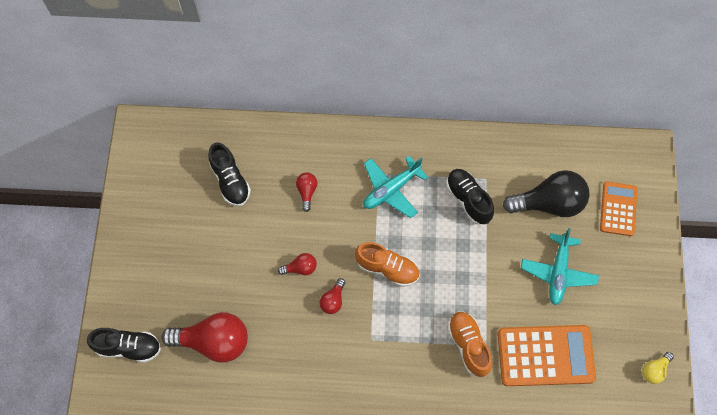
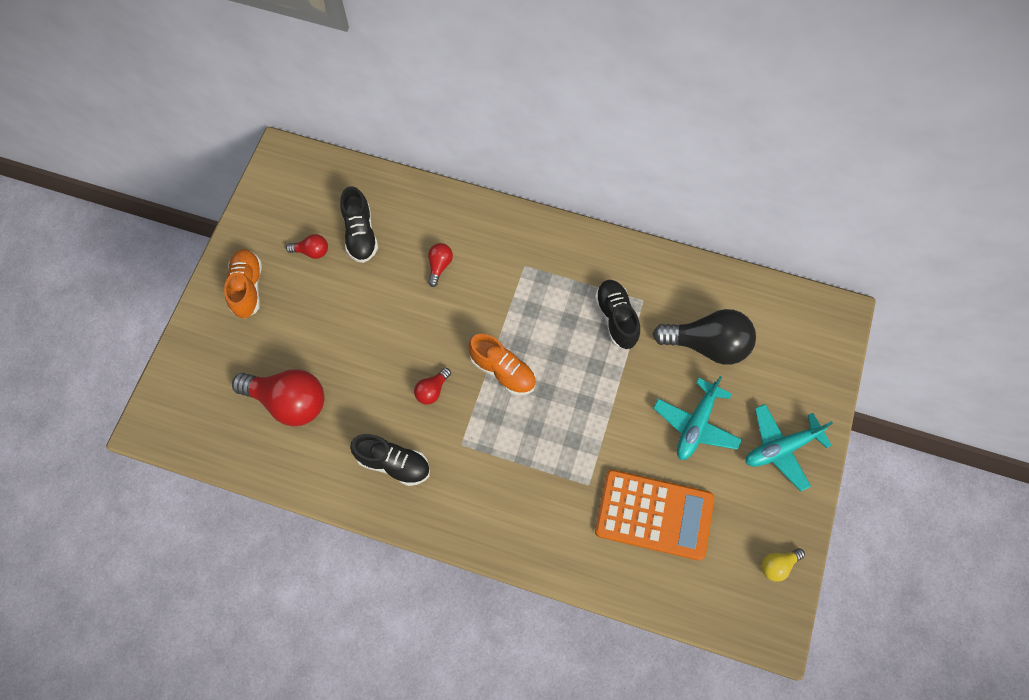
camera: 15 degrees right, 0 degrees up
(128, 347) = (196, 384): black shoe -> black shoe (393, 463)
(300, 268) = (407, 346): red light bulb -> red light bulb (312, 251)
(391, 189) = (533, 286): turquoise plane -> turquoise plane (781, 448)
(468, 345) = (568, 480): orange shoe -> orange shoe (247, 288)
(618, 209) = (786, 371): orange calculator -> none

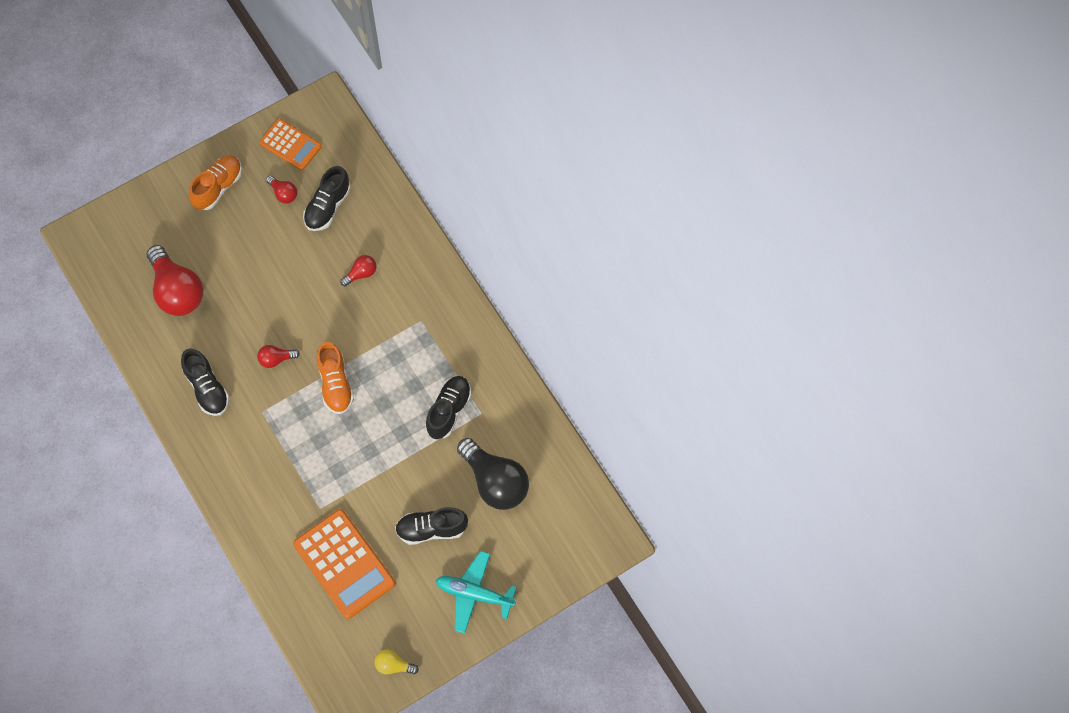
camera: 40 degrees right, 0 degrees up
(282, 209) = (290, 145): none -> orange calculator
(695, 424) = (431, 529): turquoise plane -> black shoe

